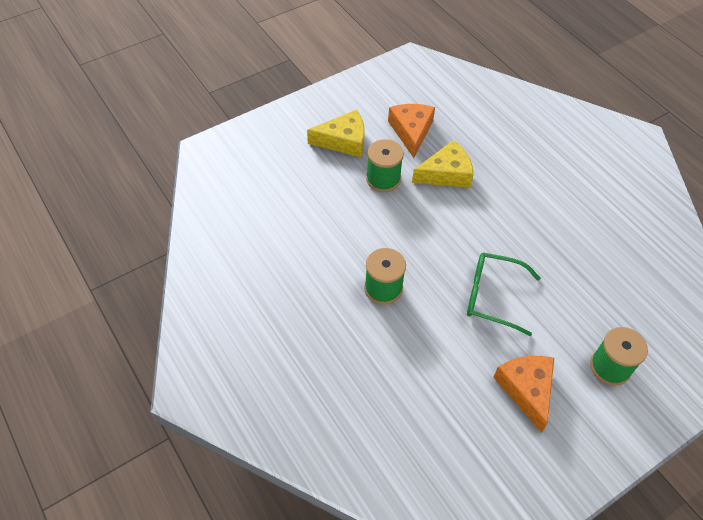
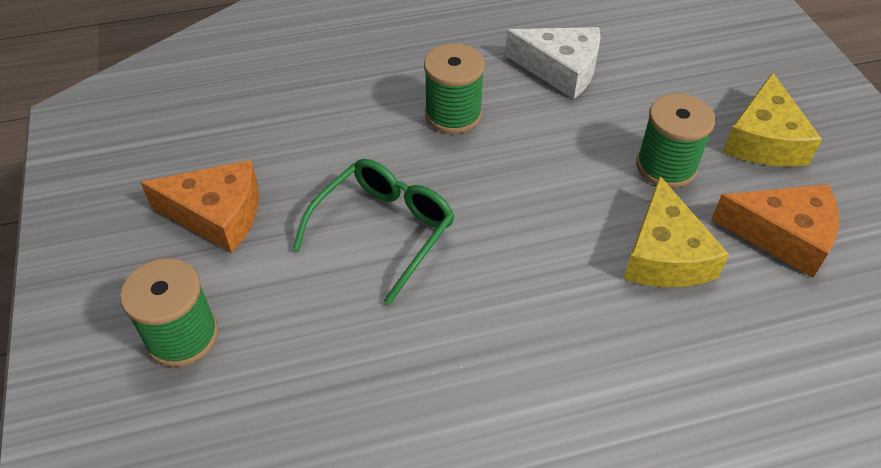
camera: 110 degrees right, 5 degrees down
(316, 240) = (560, 69): none -> white cheese

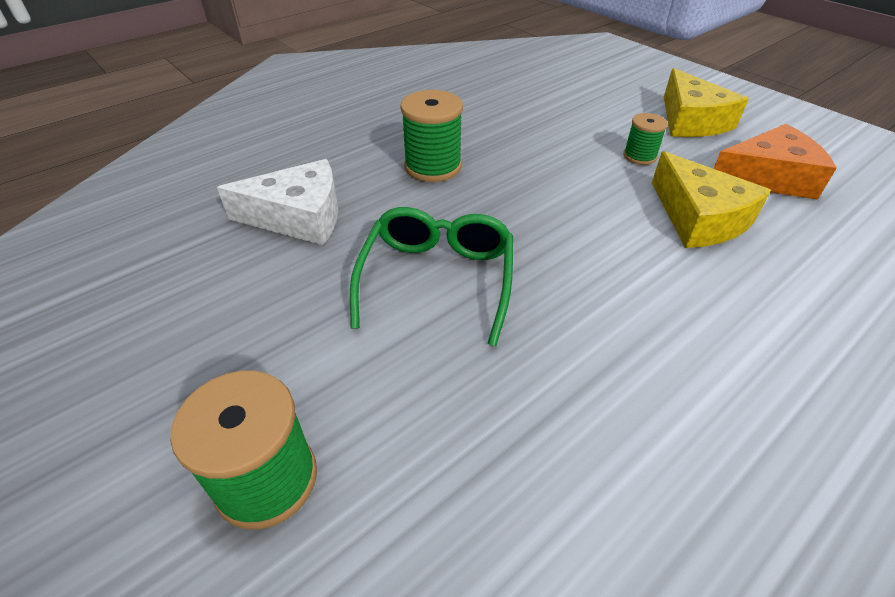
camera: 25 degrees left, 5 degrees down
(217, 215) = (238, 324): orange cheese -> none
(560, 69) = (499, 114): white cheese -> white cheese (299, 217)
(666, 166) = (639, 156): green spool -> green spool, size x0.59

